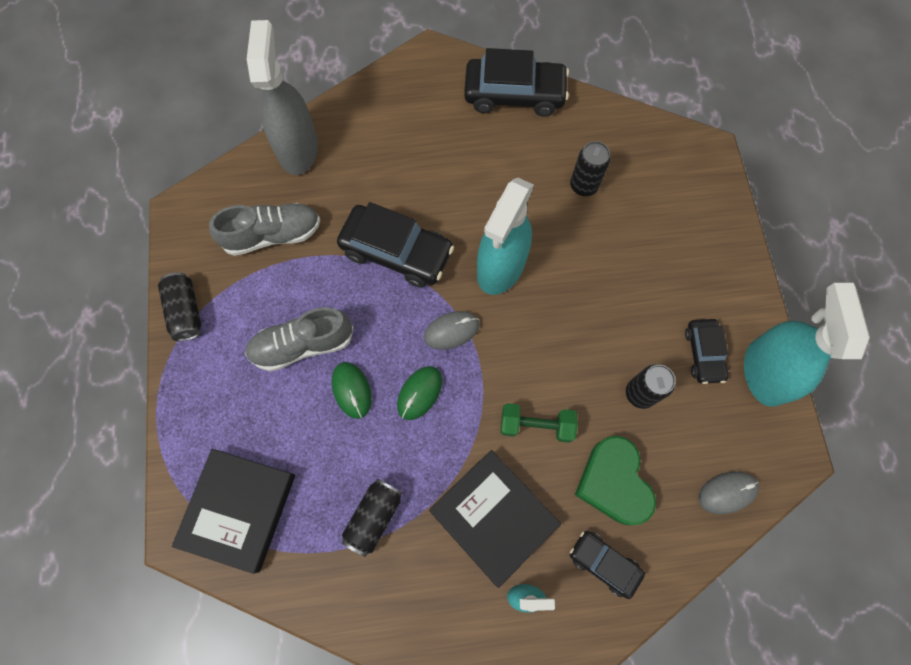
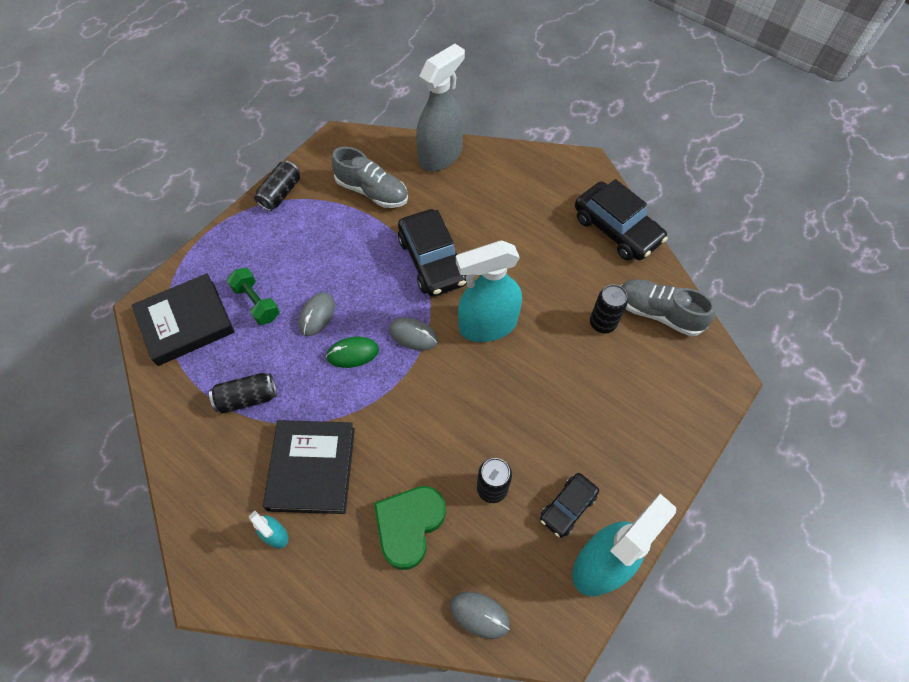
camera: 45 degrees right, 10 degrees down
(302, 345) = (319, 265): grey shoe -> grey shoe (658, 313)
(352, 390) = (317, 315): green mouse -> grey mouse
(536, 425) = (400, 441): green dumbbell -> green dumbbell (257, 303)
(604, 563) = (345, 569): black car -> none

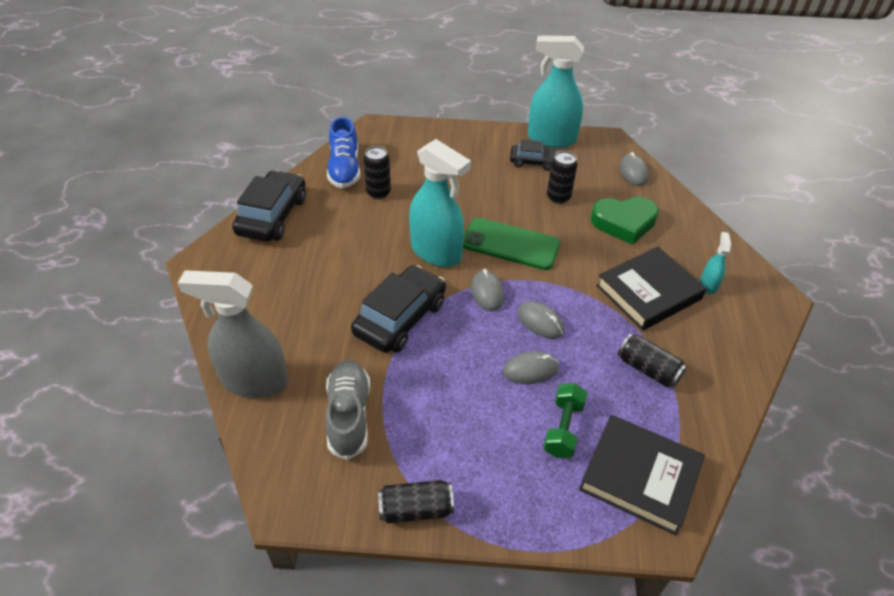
camera: 125 degrees left, 15 degrees down
(353, 353) = (540, 322): green mouse -> grey mouse
(455, 392) = (510, 244): none -> green phone
(658, 313) = (344, 169): grey shoe -> blue shoe

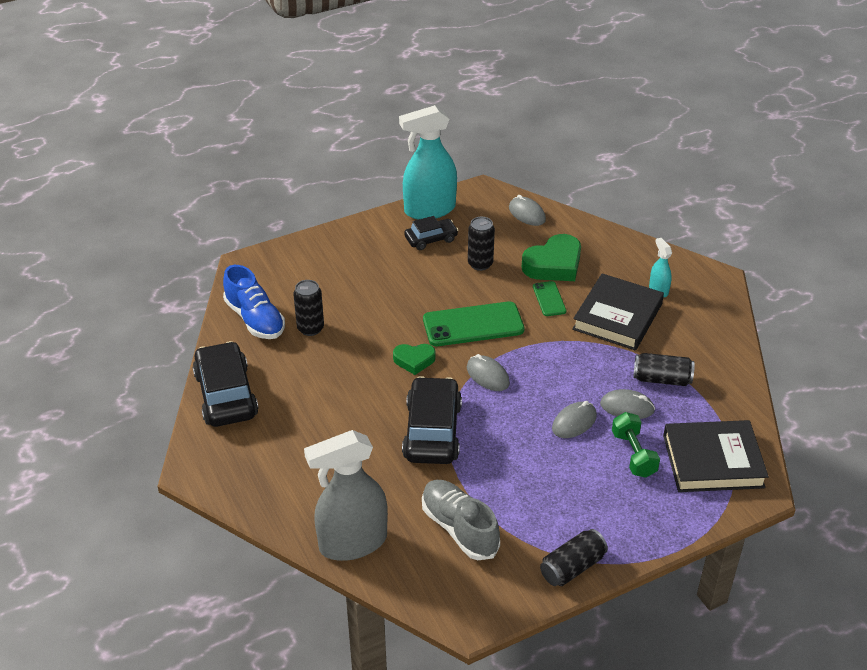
camera: 30 degrees left, 5 degrees down
(436, 252) = (414, 360): turquoise spray bottle -> green heart
(540, 322) = (551, 380): grey mouse -> grey mouse (627, 407)
(596, 250) = (549, 299): none -> green phone

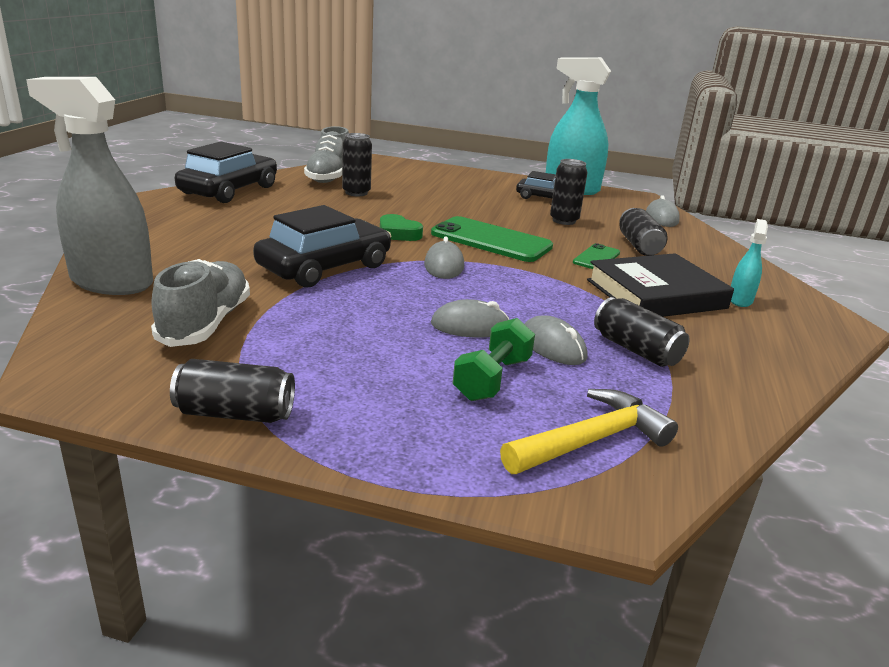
camera: 40 degrees right, 15 degrees down
(255, 319) = (329, 176): blue shoe -> grey shoe
(554, 264) = (639, 246): green heart -> black can
(713, 461) = (591, 440): black book -> yellow hammer

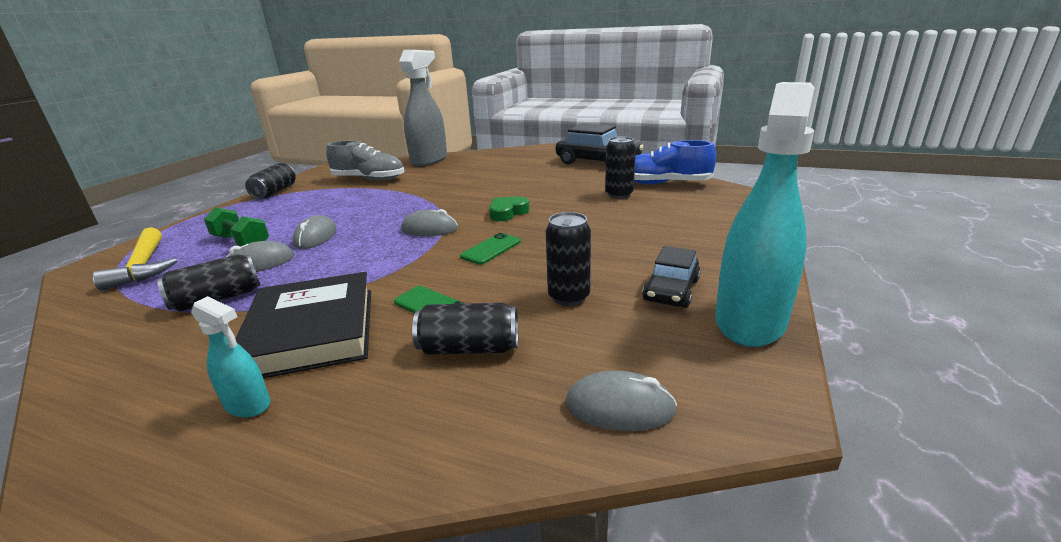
camera: 100 degrees right, 0 degrees up
(324, 267) = (437, 195): black car -> none
(329, 176) = (665, 183): grey shoe -> blue shoe
(491, 240) = (491, 249): green phone -> green phone, size x0.52

